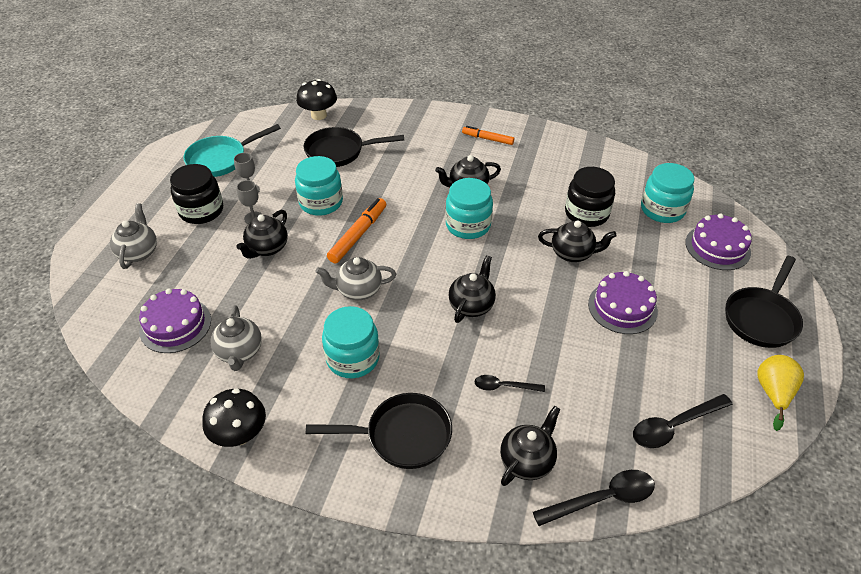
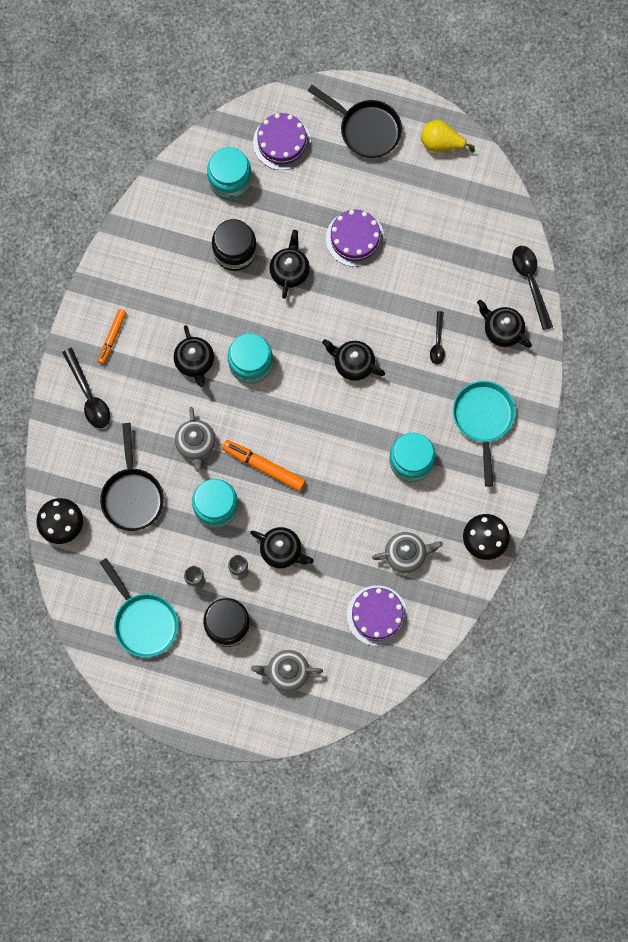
camera: 90 degrees left, 30 degrees up
(358, 290) = (336, 462): grey teapot -> grey teapot (196, 444)
(402, 436) = (483, 419): black pan -> turquoise pan
(674, 426) = (471, 222): black spoon -> black spoon (88, 395)

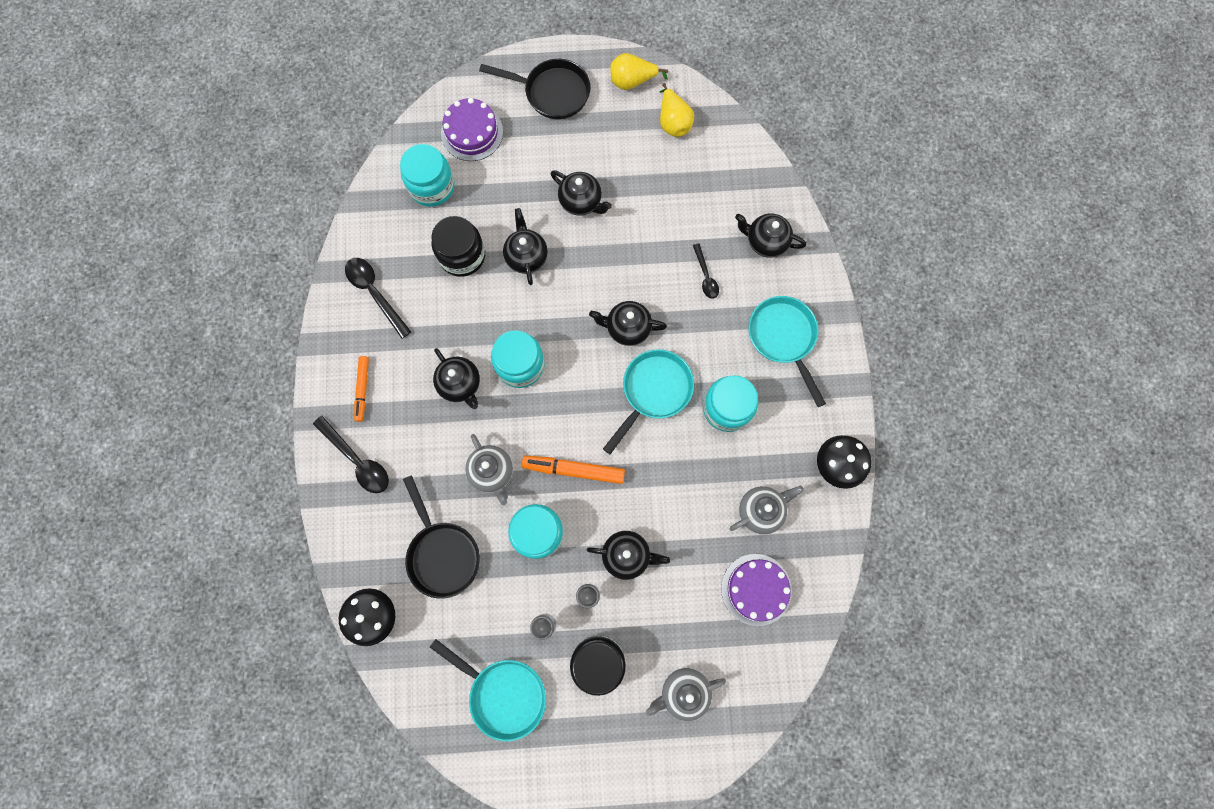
camera: 20 degrees left, 0 degrees up
(355, 238) = (581, 201): purple cake -> black teapot
(355, 425) = (653, 391): none -> turquoise pan
(463, 194) = (673, 122): none -> yellow pear
(531, 282) = (774, 185): black spoon -> black spoon (375, 293)

